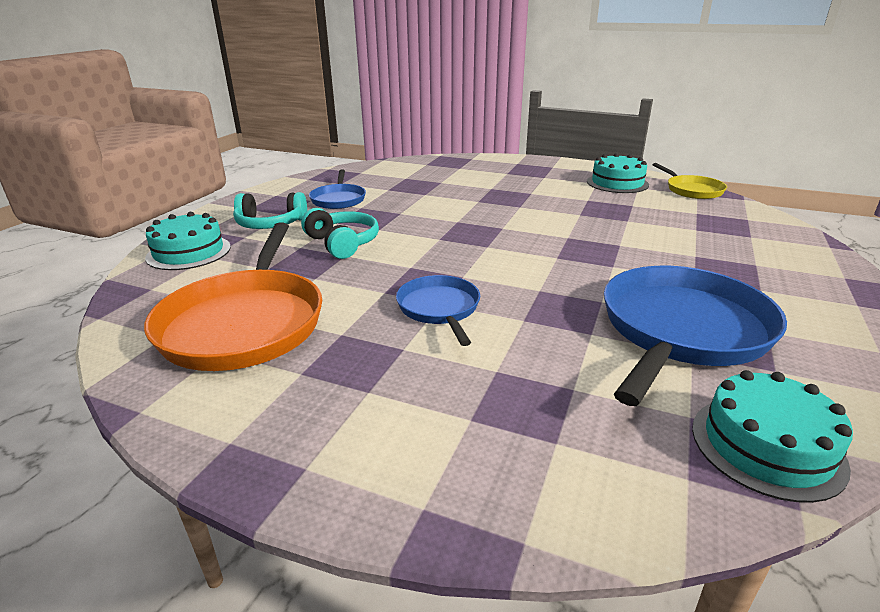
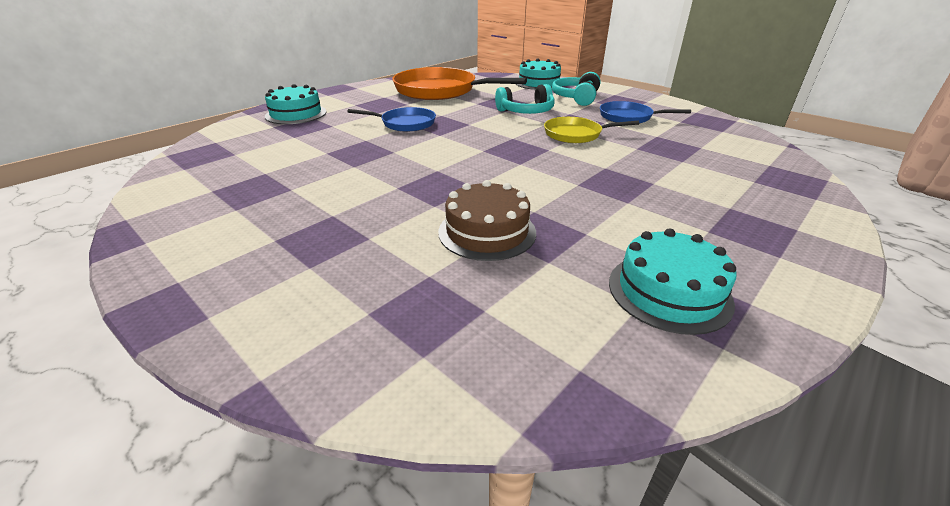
camera: 110 degrees right, 5 degrees up
(627, 223) = (487, 232): none -> brown cake
(681, 330) = (287, 179): blue pan -> none
(692, 190) = (605, 375): yellow pan -> yellow pan (575, 134)
(767, 446) = (192, 162): turquoise cake -> turquoise cake (296, 114)

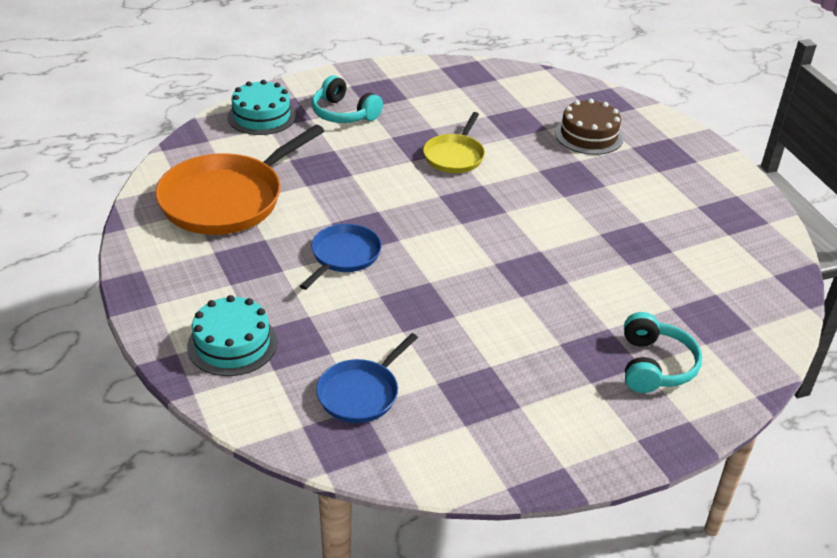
camera: 70 degrees left, 5 degrees up
(487, 232) = (622, 266): brown cake -> brown cake (589, 135)
(526, 112) = (366, 162): turquoise headphones -> turquoise headphones (654, 366)
(628, 117) = (428, 109): blue pan -> blue pan (361, 393)
(669, 292) = (718, 218): turquoise cake -> none

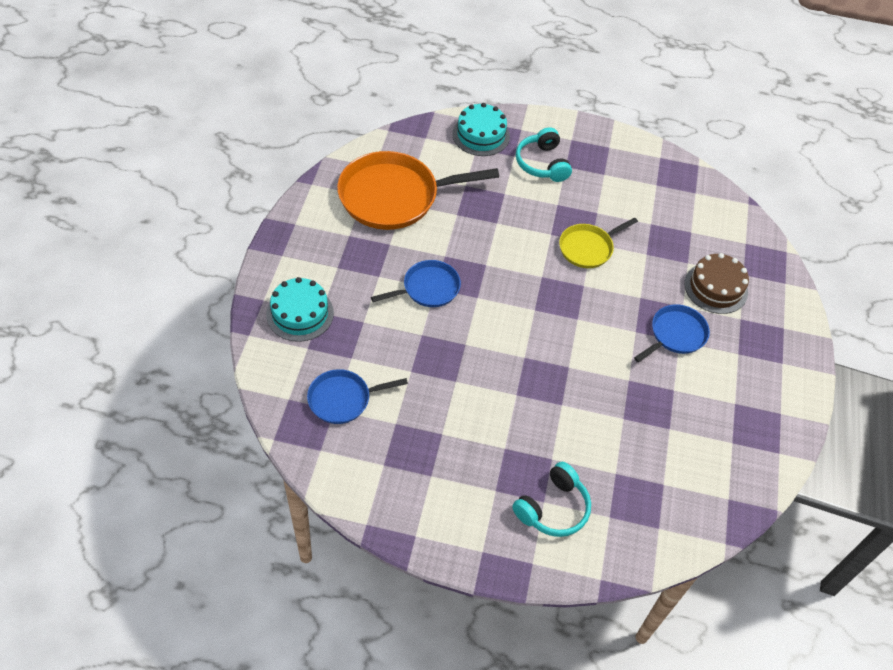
camera: 35 degrees right, 15 degrees up
(597, 182) = (675, 334): none -> blue pan

